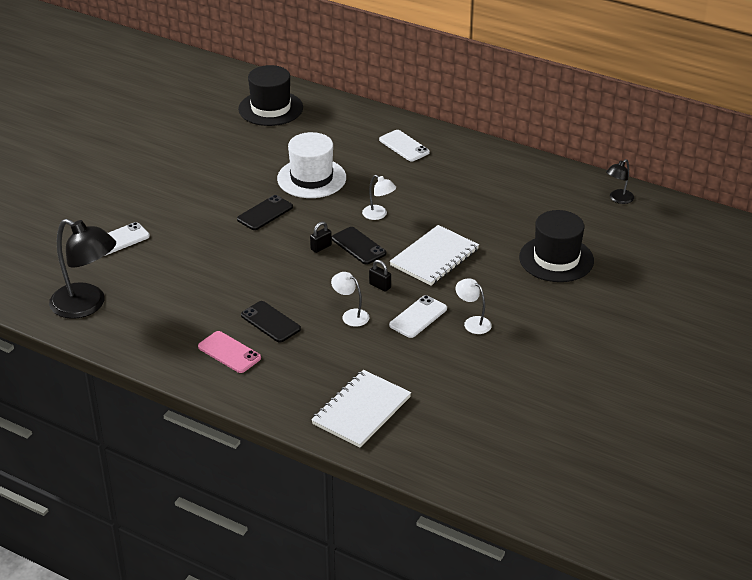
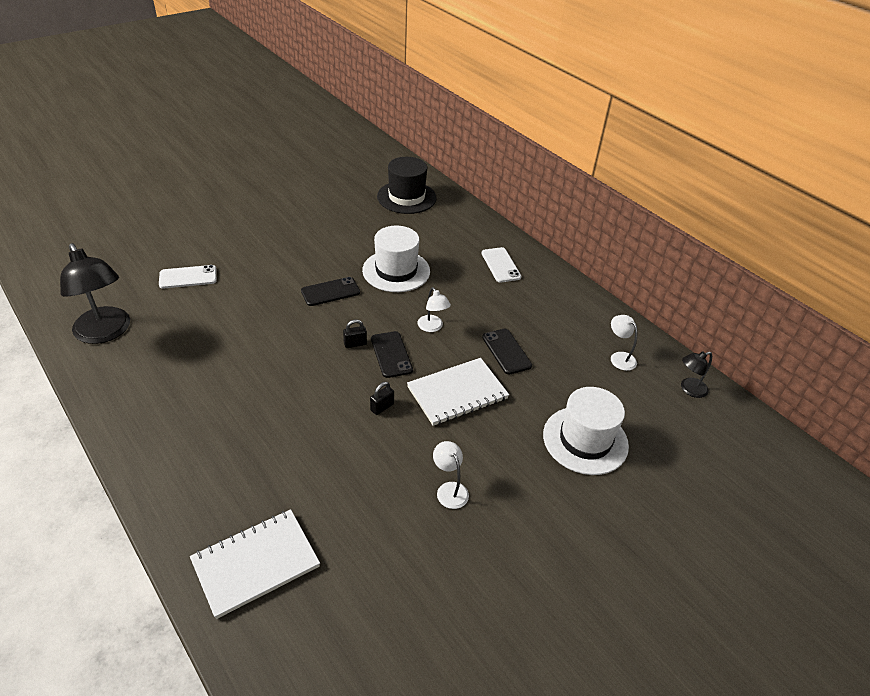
camera: 20 degrees right, 5 degrees up
(229, 352) = (183, 432): pink phone -> none
(270, 322) = (248, 411): black phone -> black phone (506, 351)
(350, 315) = (330, 432): white lamp -> white lamp (619, 357)
(380, 286) = (382, 407): black padlock -> black padlock turned 75 degrees clockwise
(418, 317) = (396, 460): white phone -> none
(556, 259) = (585, 440): black hat -> white hat

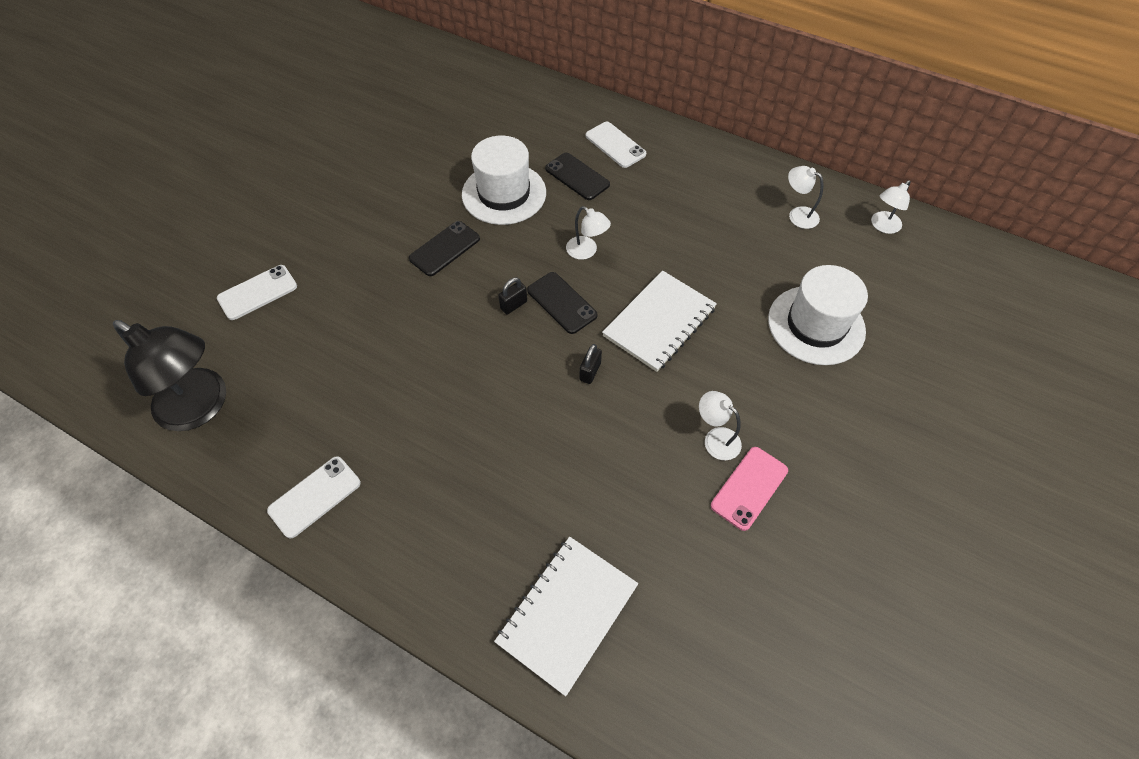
camera: 20 degrees left, 15 degrees up
(137, 414) = (315, 496): none -> white phone
(406, 197) = (458, 90): black hat -> none
(454, 535) = (749, 488): none -> pink phone
(506, 351) = (681, 251): black phone -> black phone (577, 177)
(689, 389) = (882, 226): black lamp -> white lamp

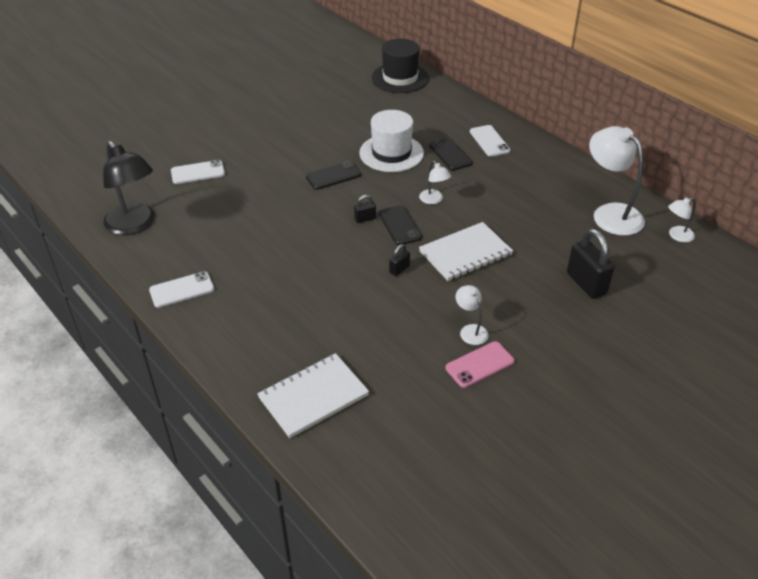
camera: 20 degrees right, 15 degrees down
(466, 76) = (400, 78): none -> black hat
(797, 215) = (610, 213): white lamp -> white lamp, size x2.05
(816, 325) = (586, 283): white hat -> black padlock

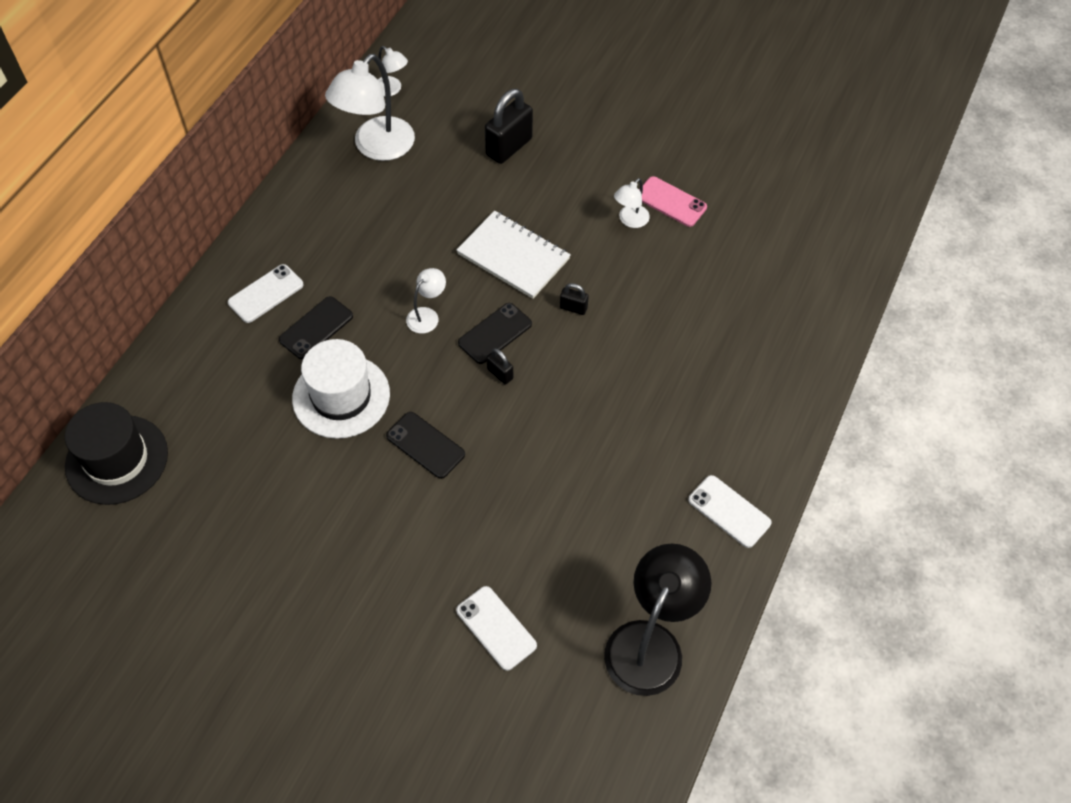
camera: 115 degrees left, 15 degrees up
(313, 396) = (791, 315): white notebook -> none

